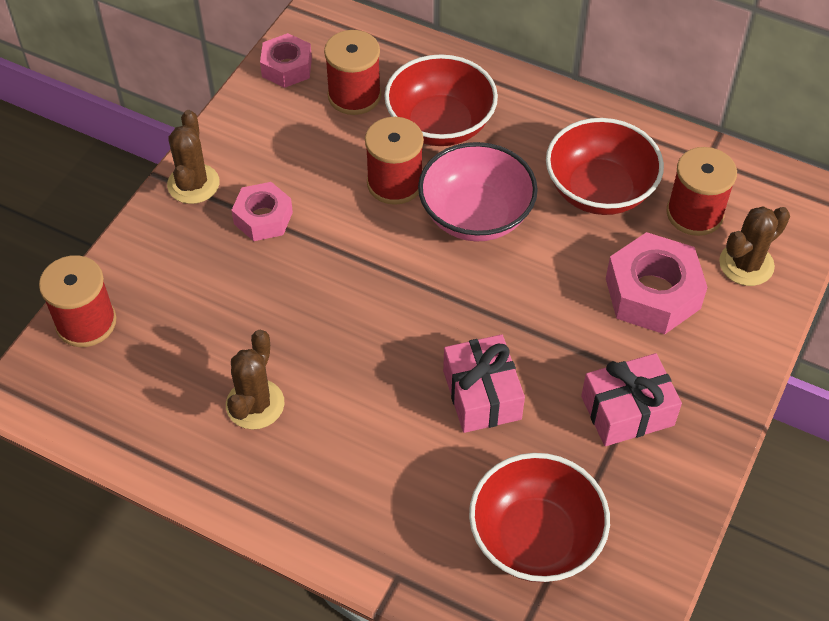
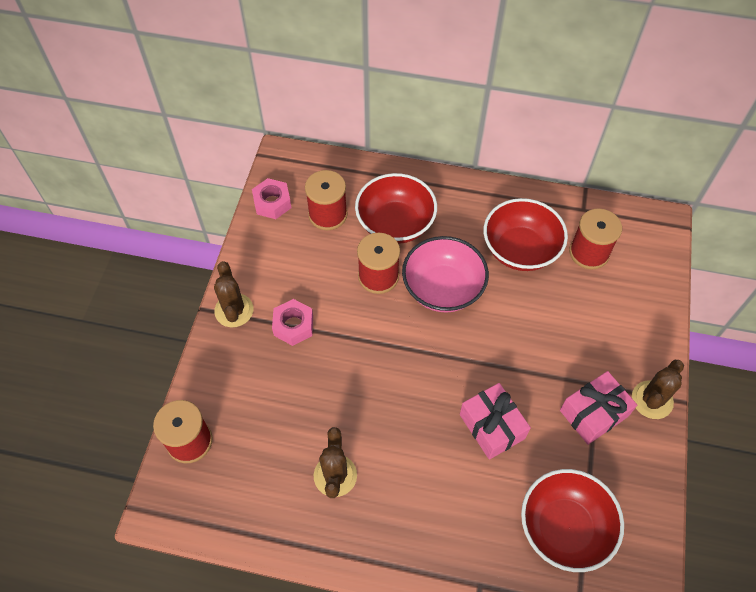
camera: 15 degrees left, 5 degrees up
(652, 293) = (581, 319): pink nut -> none
(746, 264) = (635, 283): brown cactus -> brown cactus (652, 400)

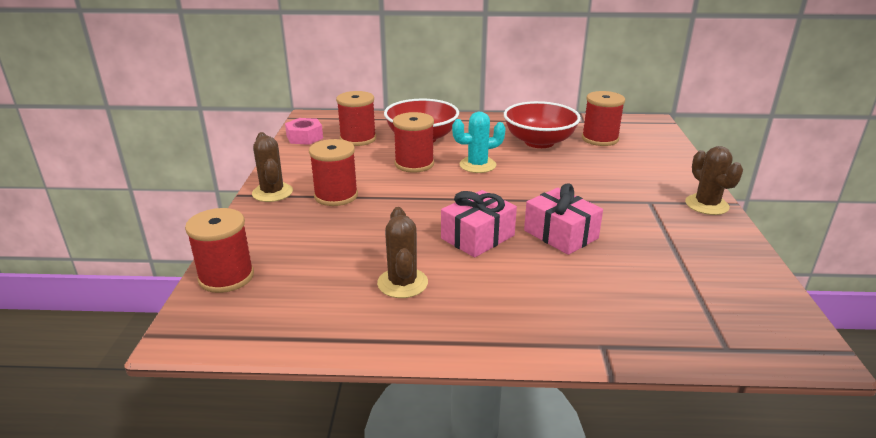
camera: 10 degrees left, 30 degrees down
(293, 326) = (336, 196): pink nut -> red spool
(443, 288) = (477, 165): pink bowl -> turquoise cactus
(564, 528) = (673, 291): red bowl -> none
(593, 413) = (657, 217): pink gift -> pink gift (478, 237)
(652, 400) = (706, 205): brown cactus -> brown cactus turned 45 degrees counterclockwise

